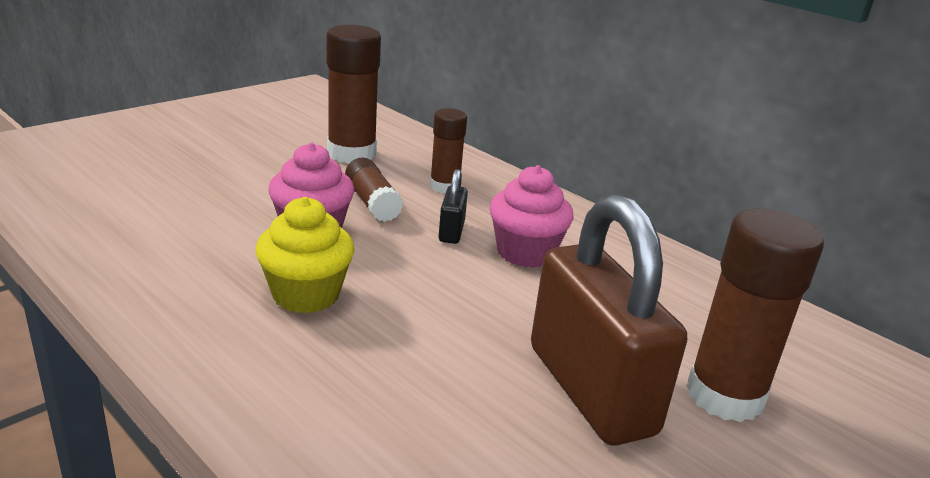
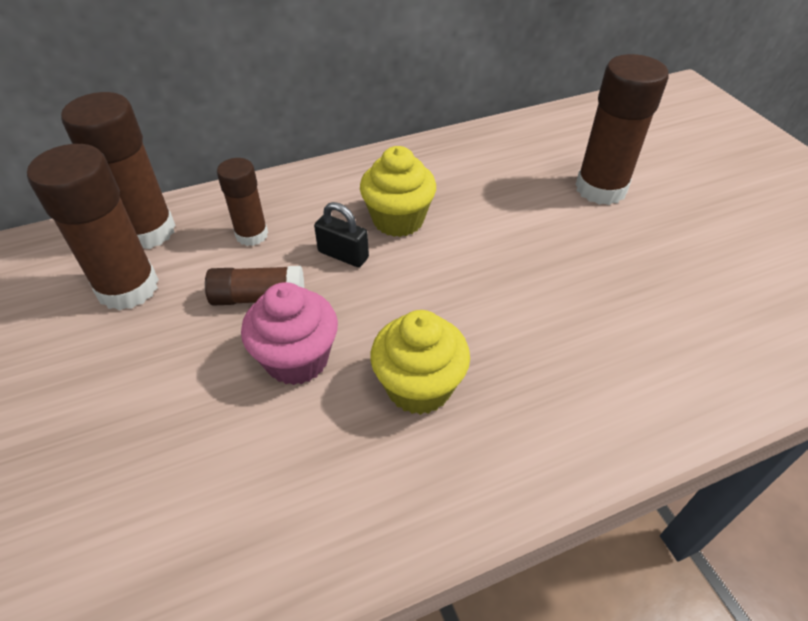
camera: 65 degrees left, 20 degrees up
(416, 147) = (147, 231): none -> brown glue stick
(525, 253) = (398, 220): pink cupcake -> yellow cupcake
(590, 389) = (586, 246): brown padlock -> none

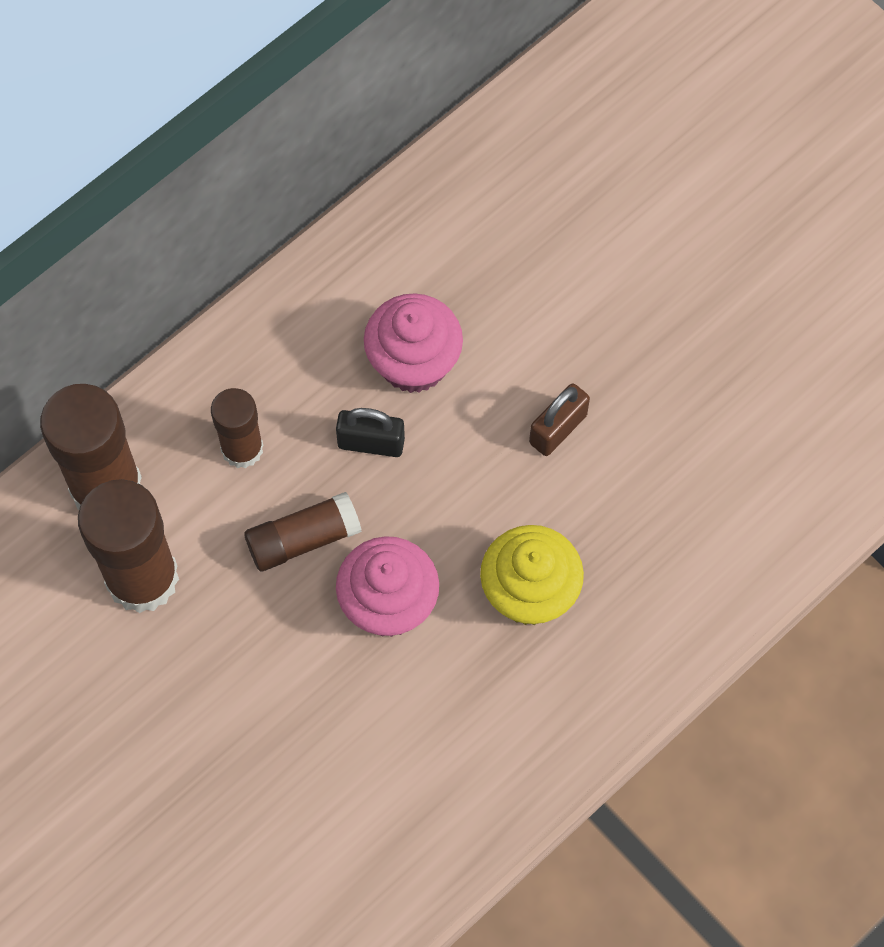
camera: 20 degrees left, 20 degrees up
(398, 220) = (414, 362): yellow cupcake -> pink cupcake
(488, 283) = (558, 429): none -> brown padlock
(600, 189) = (652, 219): brown glue stick -> none

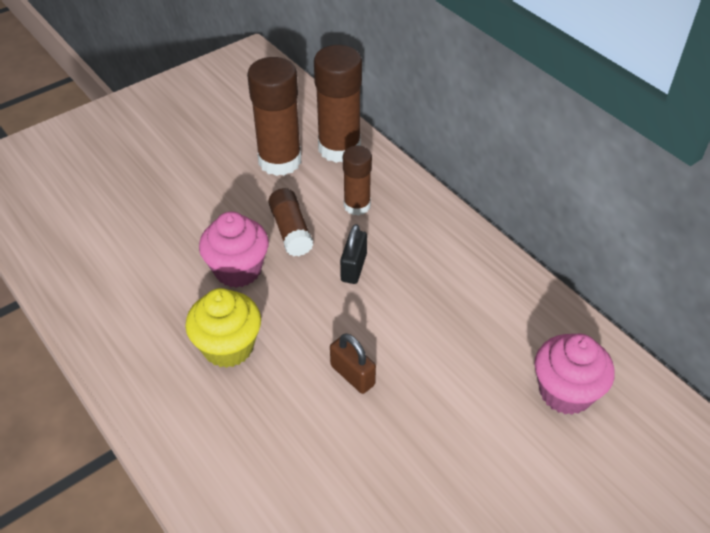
camera: 95 degrees right, 20 degrees down
(414, 362) = (412, 294): pink cupcake -> pink cupcake (565, 392)

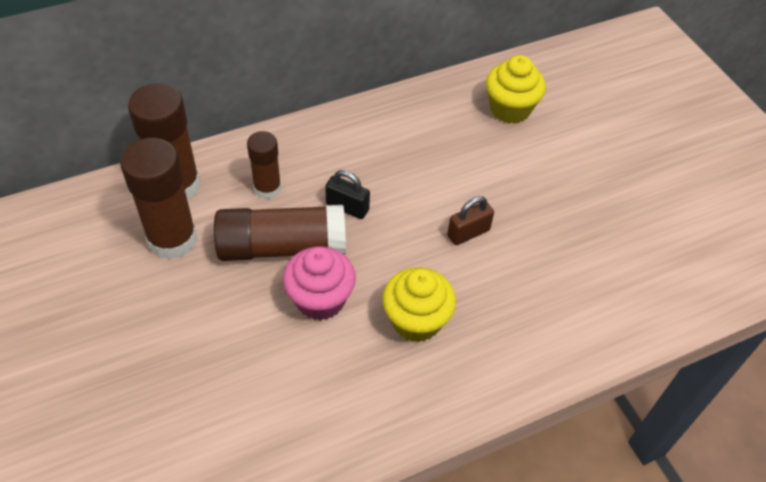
camera: 80 degrees left, 5 degrees up
(291, 231) = (282, 247): brown glue stick -> brown glue stick, size x1.69
(565, 392) = (510, 109): pink cupcake -> yellow cupcake

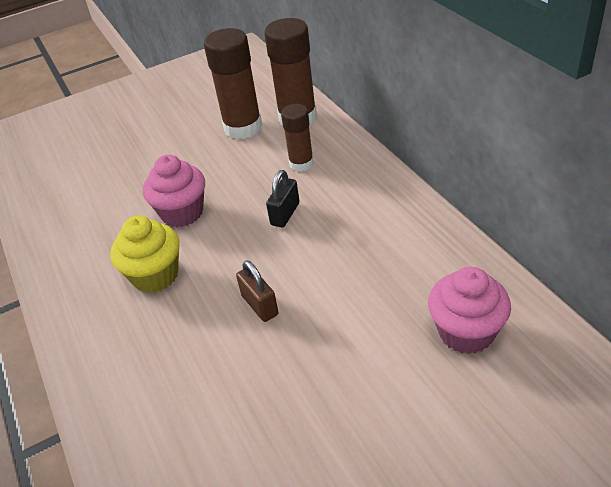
camera: 95 degrees right, 10 degrees down
(282, 247) = (237, 183): brown glue stick -> none
(510, 109) = (466, 332): yellow cupcake -> pink cupcake

